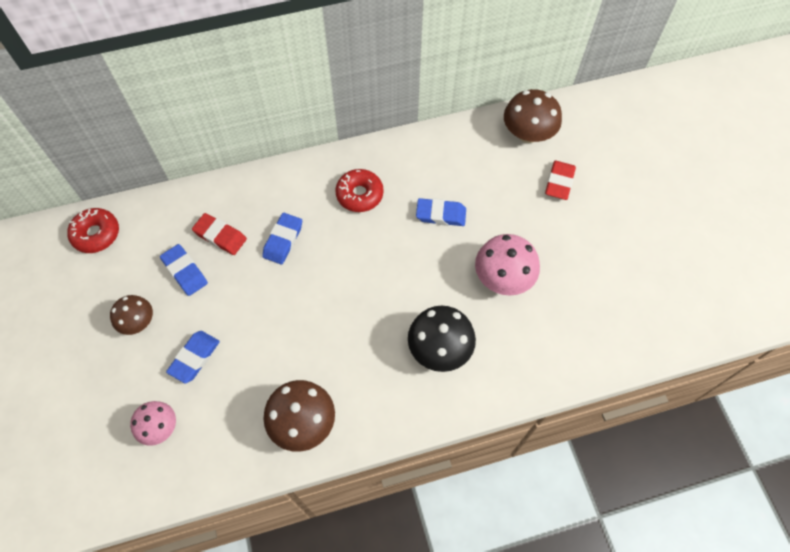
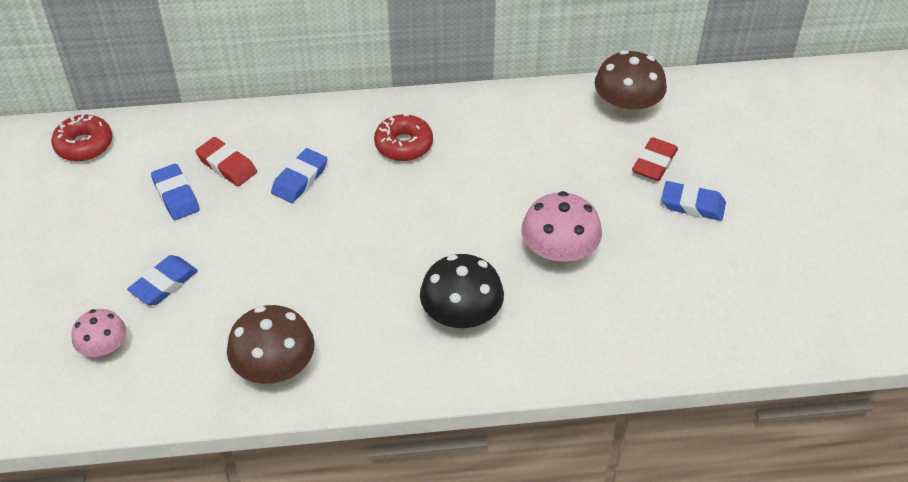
camera: 10 degrees right, 15 degrees down
(138, 322) = (108, 238): brown mushroom -> none
(441, 214) = (497, 177): blue eraser -> blue eraser (692, 205)

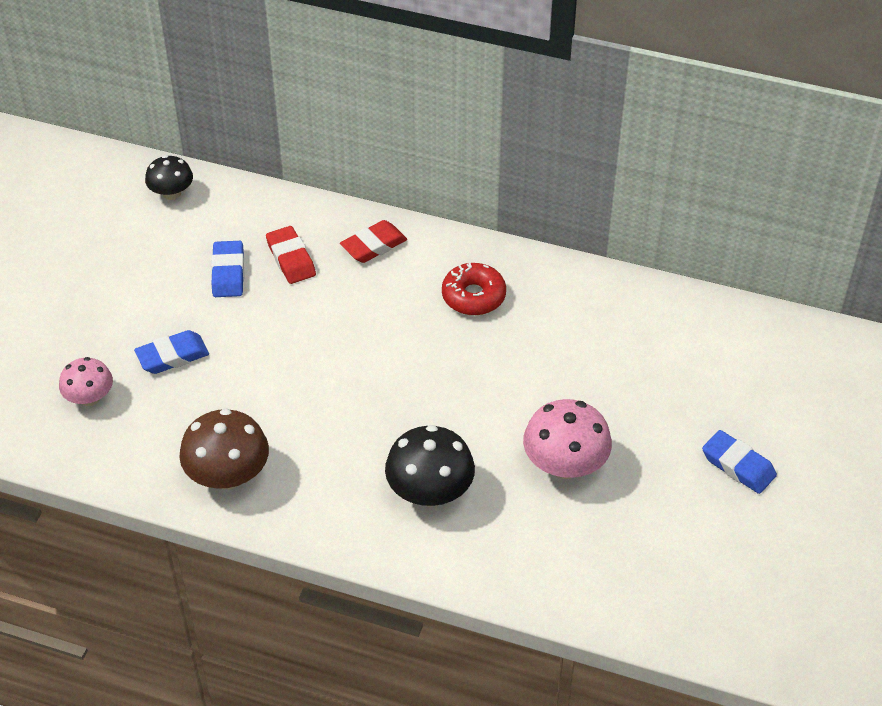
camera: 25 degrees right, 0 degrees up
(84, 145) = (171, 193): red donut -> black mushroom
(300, 179) = (352, 297): blue eraser -> none
(626, 108) = (732, 336): brown mushroom -> none
(654, 163) = (724, 406): red eraser -> red eraser (373, 245)

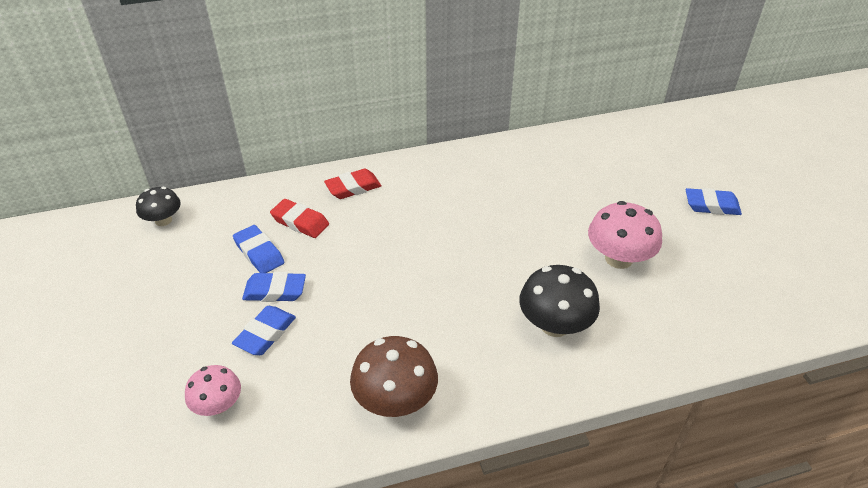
camera: 35 degrees left, 5 degrees down
(212, 319) = (275, 291): none -> blue eraser
(373, 245) = (353, 187): red eraser -> red eraser turned 45 degrees clockwise
(473, 296) = (452, 187): red donut -> none

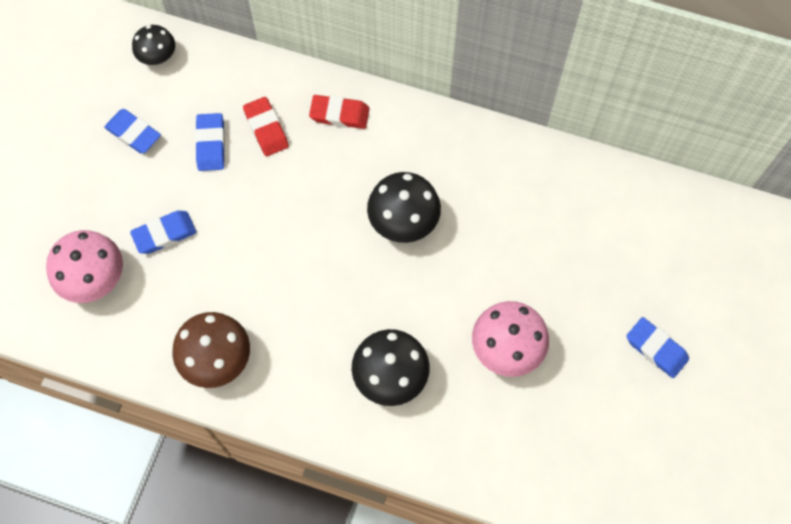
camera: 35 degrees right, 25 degrees up
(218, 405) = (94, 278): pink mushroom -> pink mushroom, size x1.59
(275, 291) = (198, 195): blue eraser -> blue eraser (133, 133)
(463, 224) = (403, 221): none -> black mushroom

